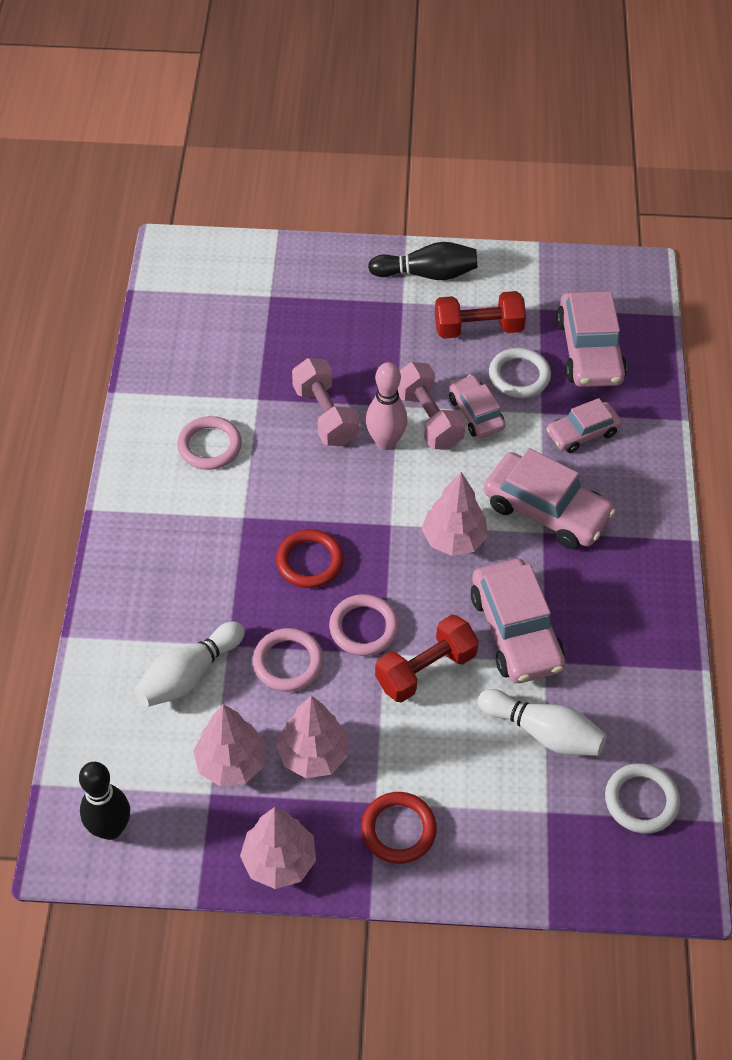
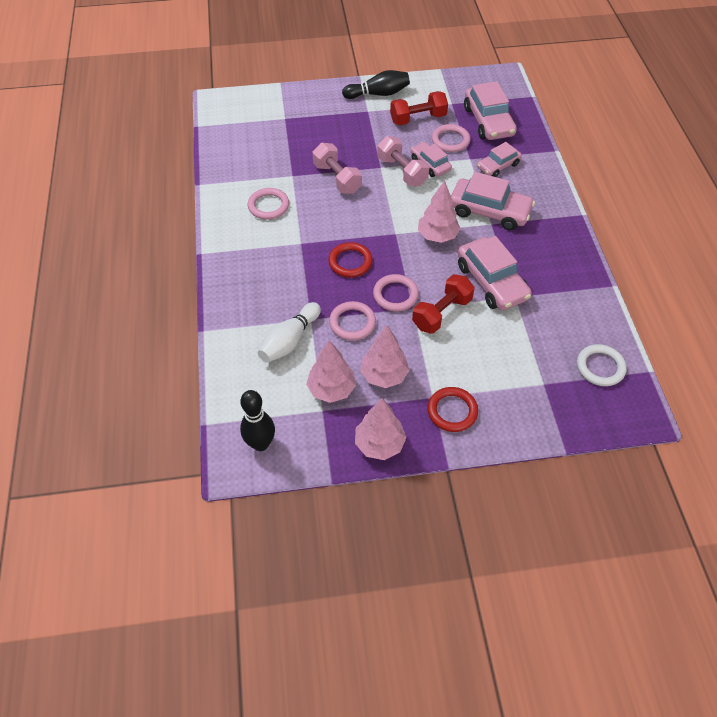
camera: 10 degrees left, 0 degrees up
(385, 442) = (379, 188): pink bowling pin -> none
(519, 376) = (450, 140): white ring -> pink ring
(543, 732) = (527, 337): white bowling pin -> none

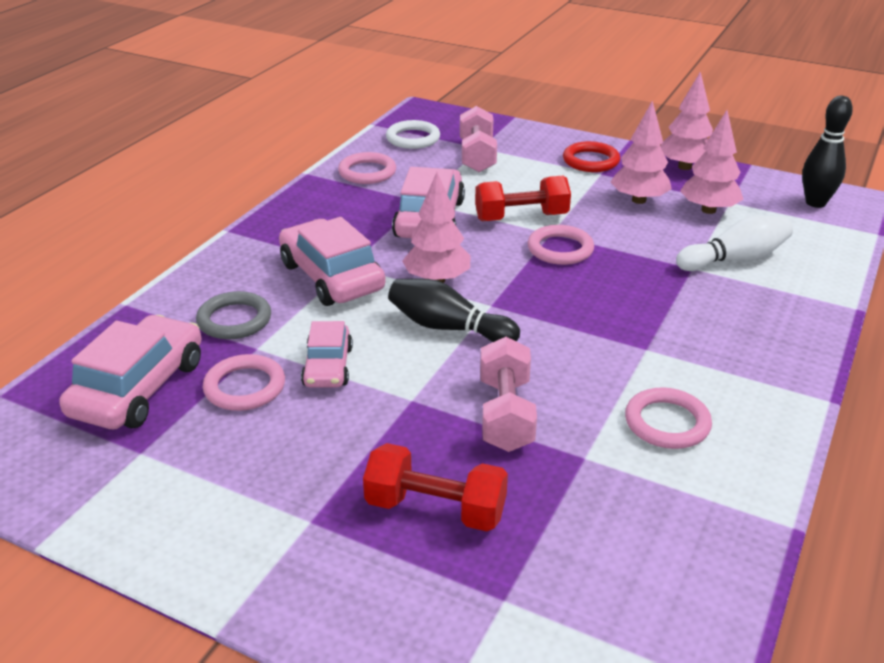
camera: 145 degrees left, 20 degrees down
(350, 262) = (589, 299): red ring -> none
(352, 323) = (639, 246): pink ring -> pink ring (367, 172)
(378, 94) = (241, 551): black bowling pin -> black bowling pin (448, 328)
(402, 171) = (385, 376): pink dumbbell -> pink dumbbell (477, 156)
(418, 119) = (241, 453): red dumbbell -> red dumbbell (435, 509)
(498, 166) = (234, 320): pink car -> grey ring

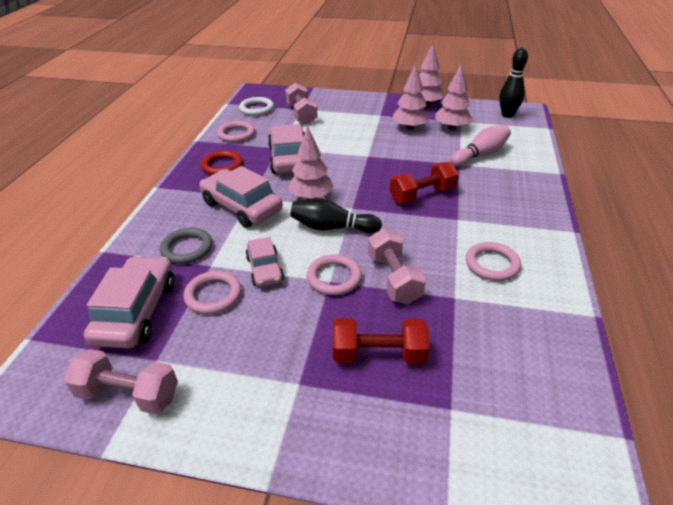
camera: 15 degrees left, 5 degrees up
(92, 485) = (128, 394): none -> pink dumbbell
(521, 217) = (345, 149): red dumbbell -> red dumbbell (422, 195)
(560, 249) = (378, 165): pink ring -> pink ring (334, 277)
(591, 161) = (371, 108): red ring -> red ring (222, 166)
(735, 259) = (480, 155): white bowling pin -> pink bowling pin

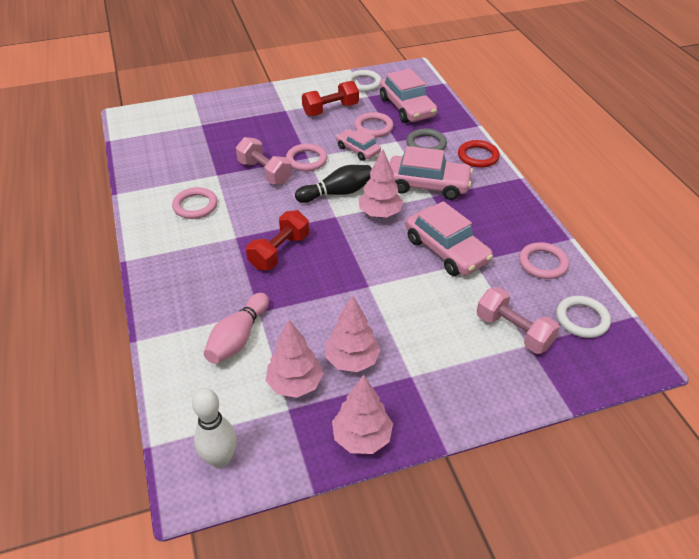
camera: 150 degrees right, 5 degrees up
(128, 394) = (363, 83): pink dumbbell -> white ring
(222, 166) = (498, 217): red ring -> red ring (478, 156)
(378, 354) = (251, 132): red dumbbell -> red dumbbell (330, 110)
(507, 115) = (220, 459): black bowling pin -> white bowling pin

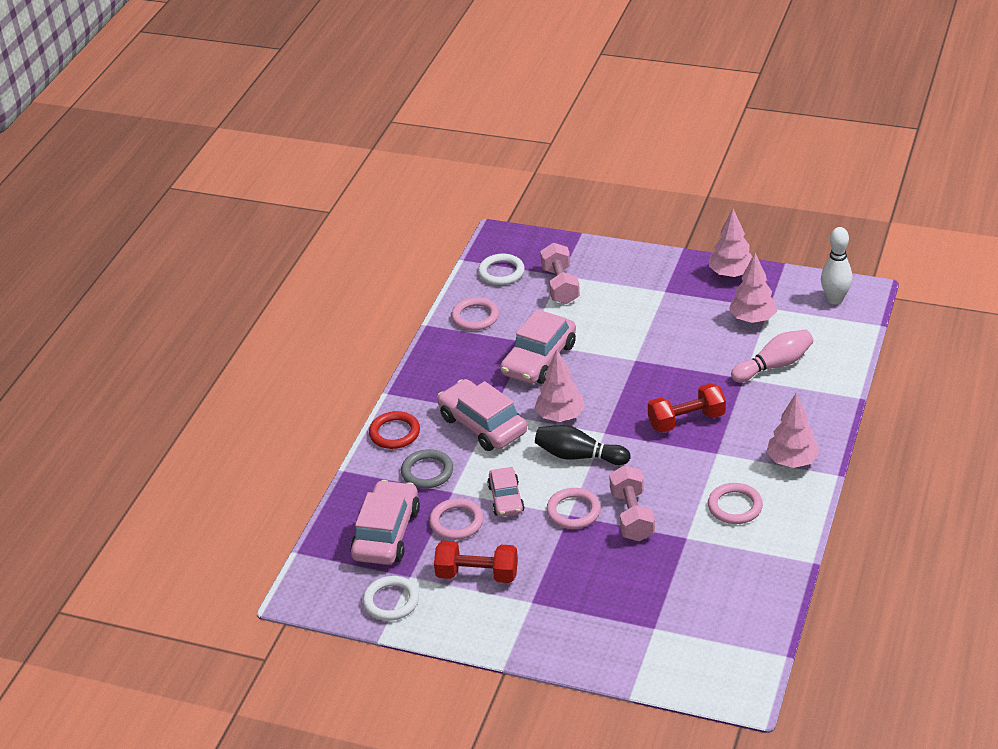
camera: 140 degrees left, 5 degrees down
(352, 360) = (698, 316): pink tree -> pink tree (792, 461)
(446, 250) = (539, 359): pink car -> pink car turned 150 degrees counterclockwise

